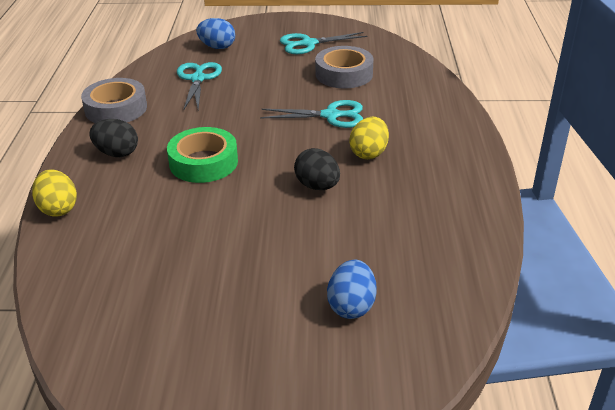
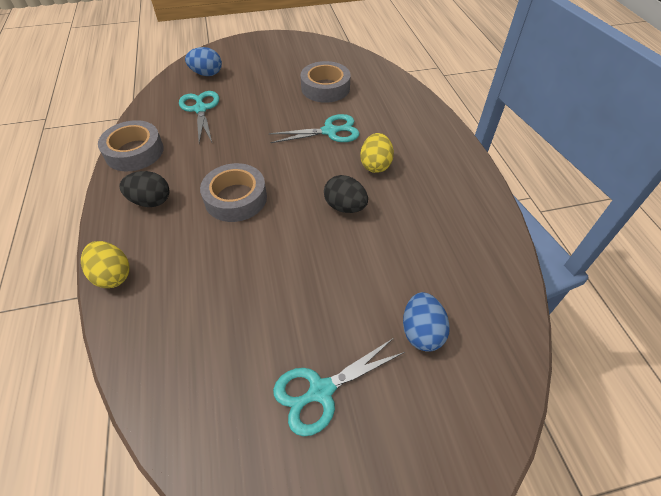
camera: 15 degrees left, 15 degrees up
(203, 162) = (235, 198): green tape -> grey tape
(308, 44) = (284, 61): turquoise scissors -> turquoise scissors (320, 391)

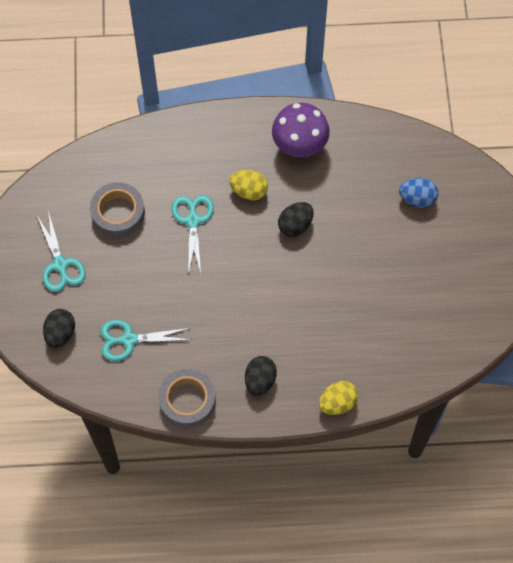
camera: 80 degrees left, 15 degrees up
(207, 74) = (60, 333): blue egg -> black egg
(235, 198) = (269, 310): grey tape -> none
(320, 391) = (449, 267): turquoise scissors -> turquoise scissors (60, 265)
(447, 198) = (299, 146): none -> purple mushroom

